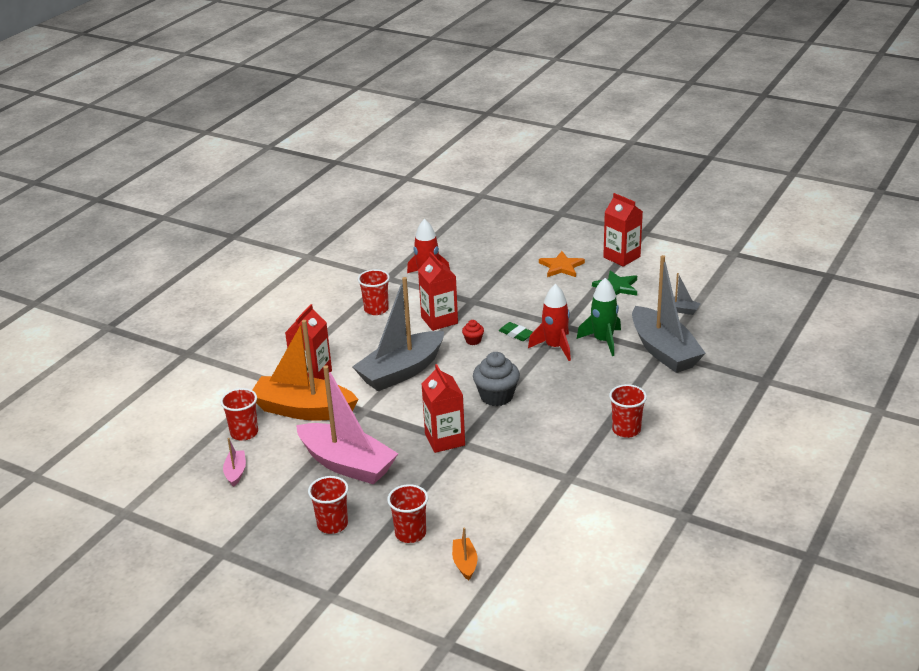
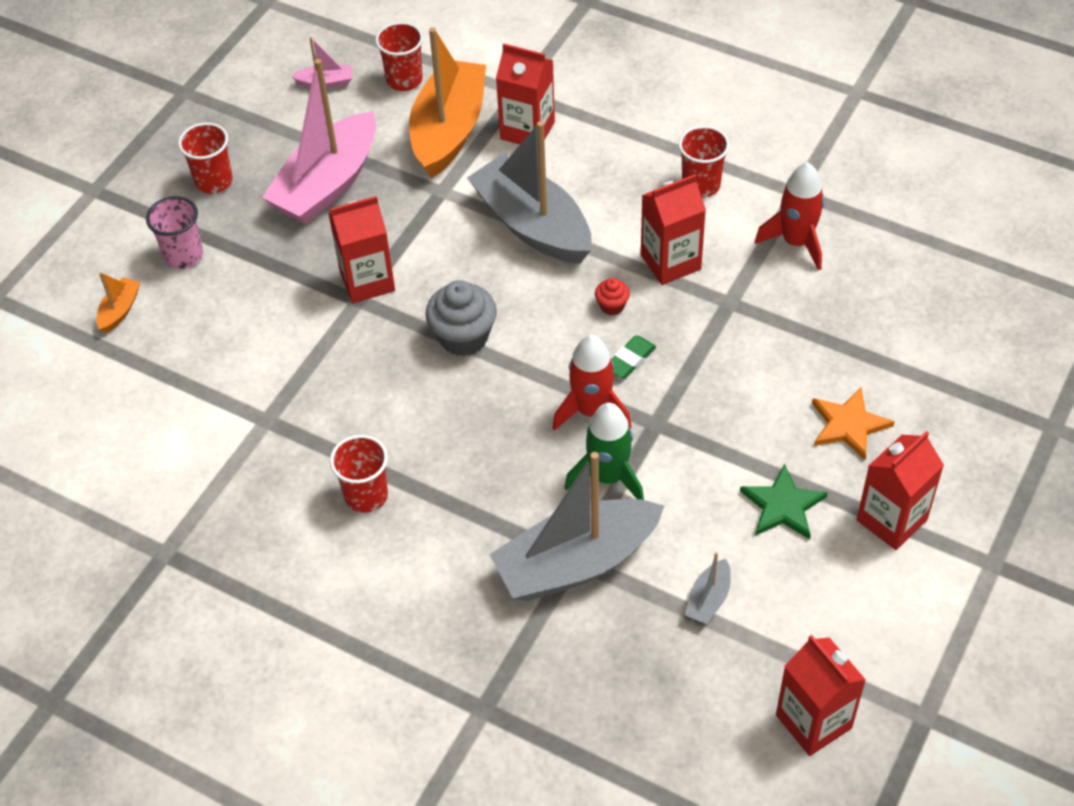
camera: 90 degrees right, 20 degrees up
(410, 533) = (184, 255): red cup -> pink cup
(465, 563) = (120, 310): orange boat -> orange boat turned 60 degrees counterclockwise
(744, 281) = (813, 721): none -> red carton

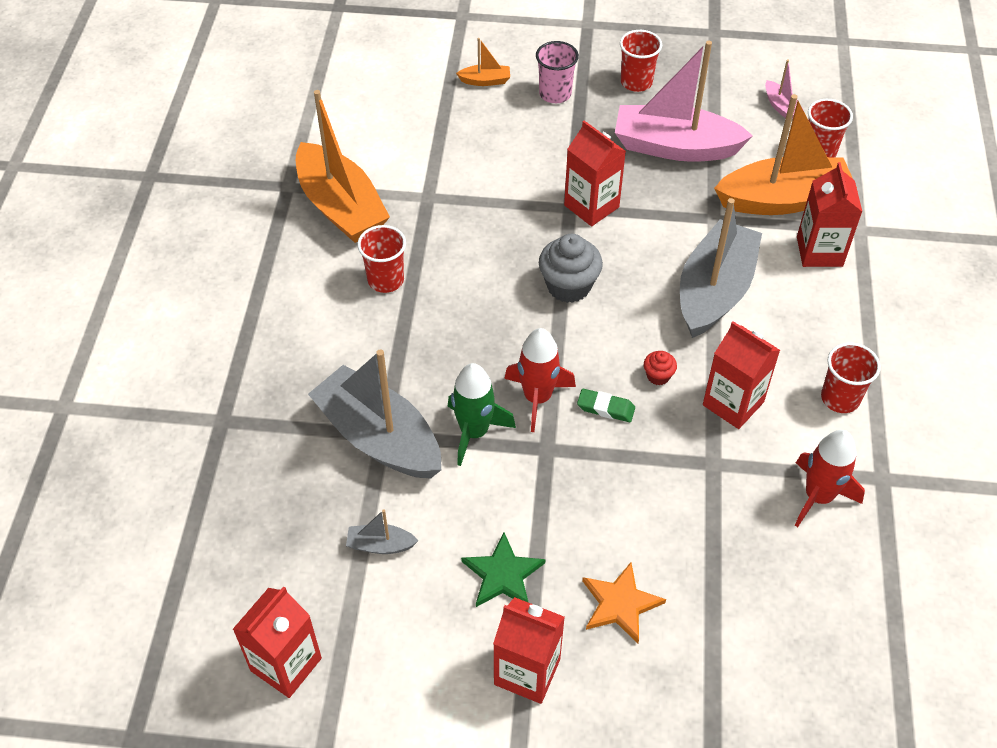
camera: 65 degrees right, 0 degrees up
(231, 508) = (341, 207): none -> orange boat

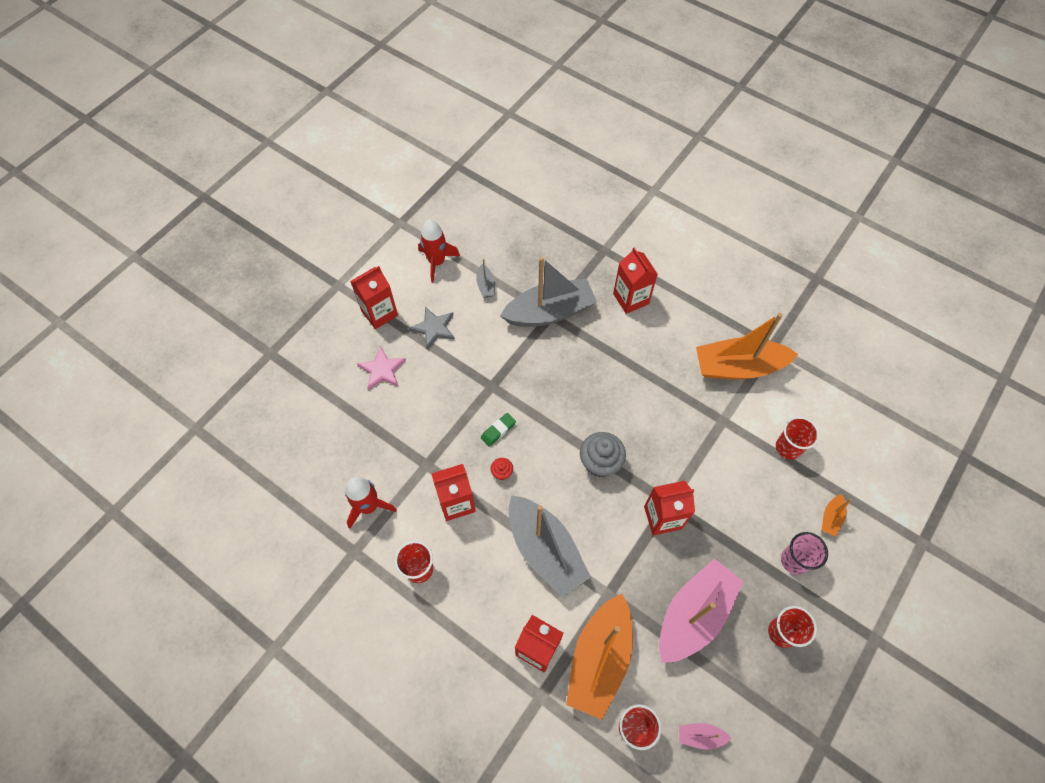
camera: 120 degrees right, 10 degrees up
(286, 664) = (451, 226): red carton -> red carton (631, 299)
(380, 545) = (486, 285): grey boat -> grey boat turned 135 degrees clockwise
(386, 280) = (661, 364): red cup -> red cup (788, 447)
(474, 432) = (525, 357): green rocket -> none
(502, 574) = (434, 328): green star -> grey star
(537, 398) = (527, 399): red rocket -> red rocket (437, 262)
(620, 604) = (382, 370): orange star -> pink star

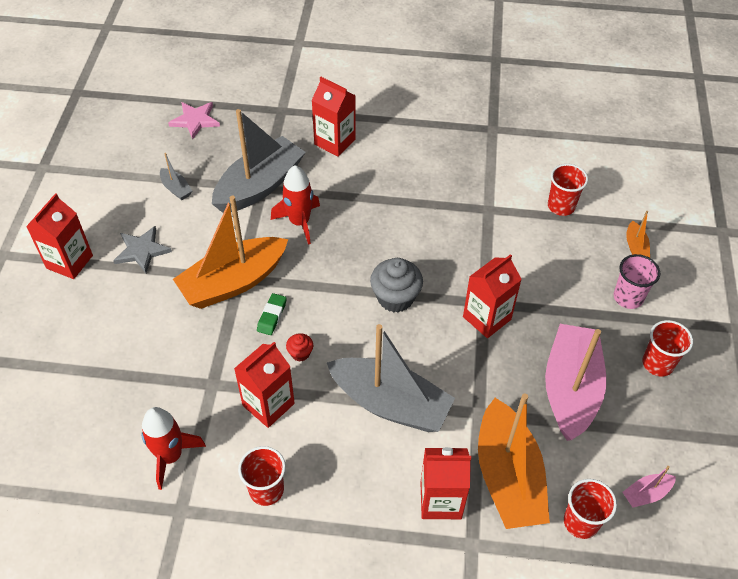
camera: 30 degrees left, 10 degrees down
(382, 370) = (105, 315): pink star -> pink star (195, 120)
(437, 262) = (108, 188): red rocket -> red rocket (299, 222)
(738, 367) = (473, 158): orange boat -> orange boat (233, 282)

